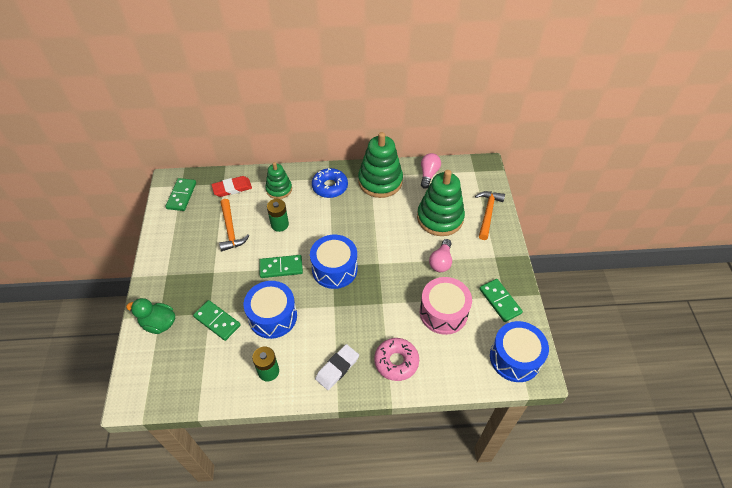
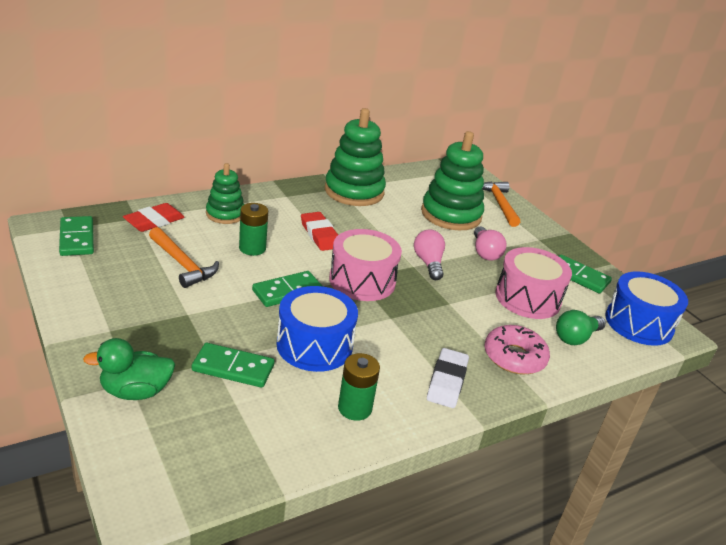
camera: 30 degrees left, 20 degrees down
(330, 187) = (293, 203): blue donut -> none
(331, 220) = (320, 235): none -> red eraser
(334, 269) = (362, 280): blue drum -> pink drum
(428, 174) = (406, 179): pink light bulb -> pink light bulb (428, 263)
(454, 357) = (576, 337): none -> green light bulb

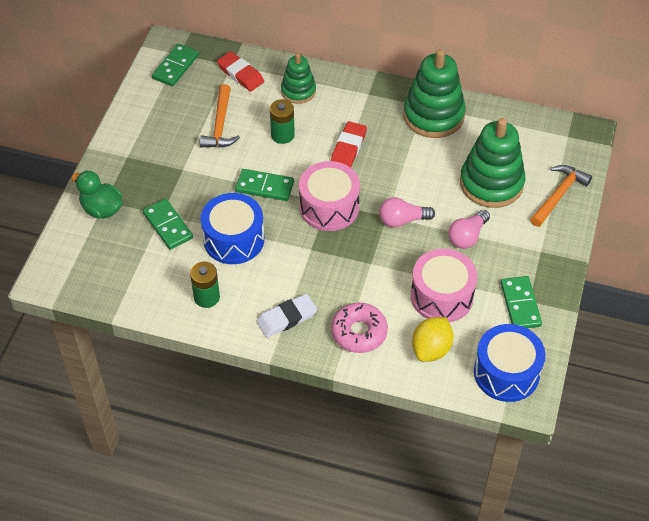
camera: 50 degrees right, 20 degrees up
(154, 221) = (240, 74): red eraser -> red eraser turned 45 degrees clockwise
(428, 263) = (402, 220): pink light bulb -> pink light bulb turned 135 degrees counterclockwise
(576, 337) = (431, 349): green light bulb -> yellow lemon

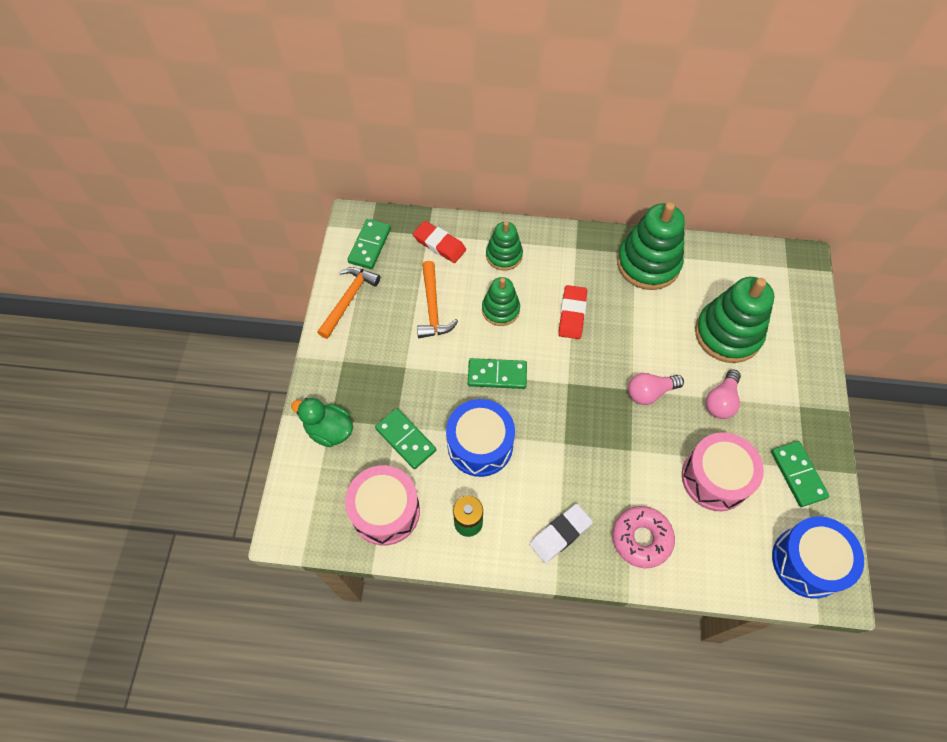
camera: 10 degrees left, 10 degrees up
(282, 135) = (500, 309): green battery -> green stacking toy
(329, 207) = (570, 388): pink drum -> pink drum (385, 511)
(431, 349) = (722, 546): yellow lemon -> none
(558, 195) = (798, 337): orange hammer -> orange hammer (348, 300)

